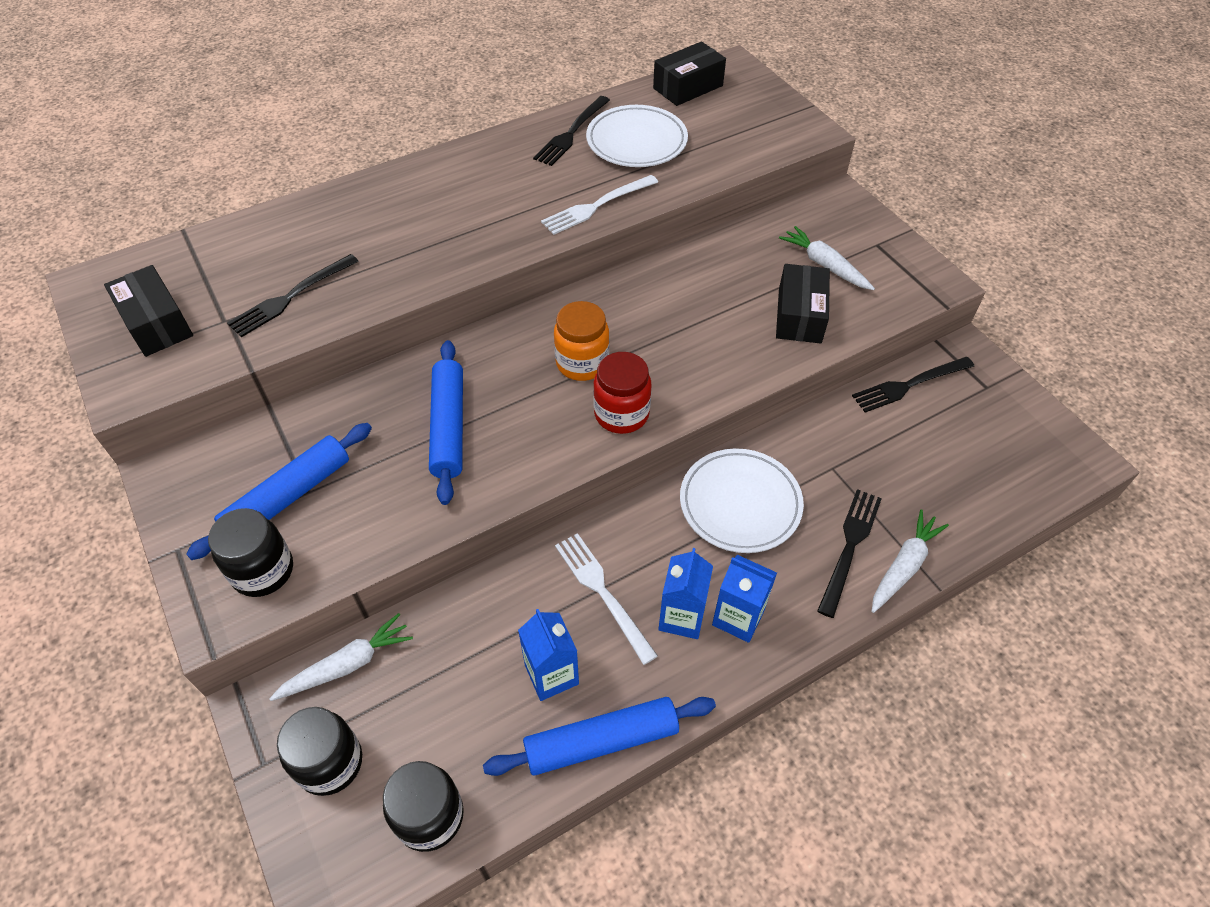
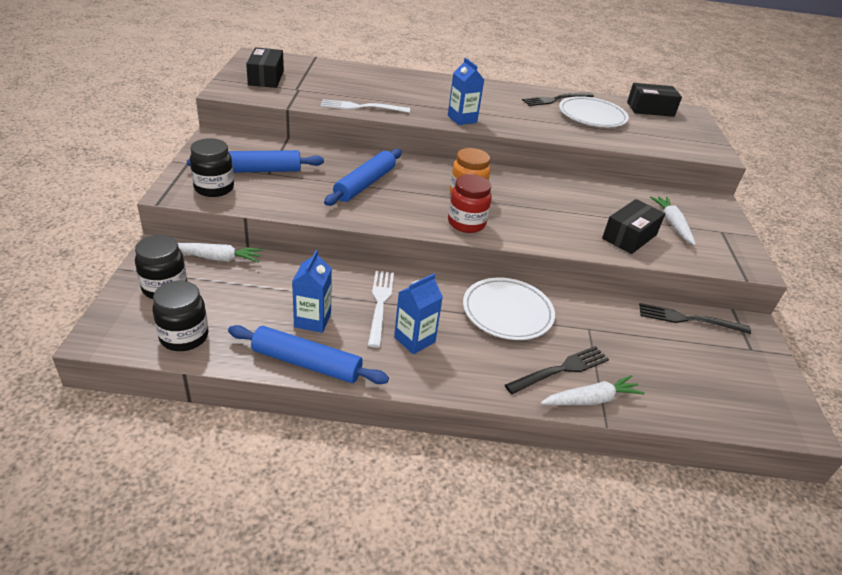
camera: 30 degrees right, 15 degrees down
(290, 298) = (335, 94): black fork -> none
(596, 206) = (537, 128): white fork -> white fork (360, 107)
(738, 617) = (449, 359): blue carton -> blue carton (462, 119)

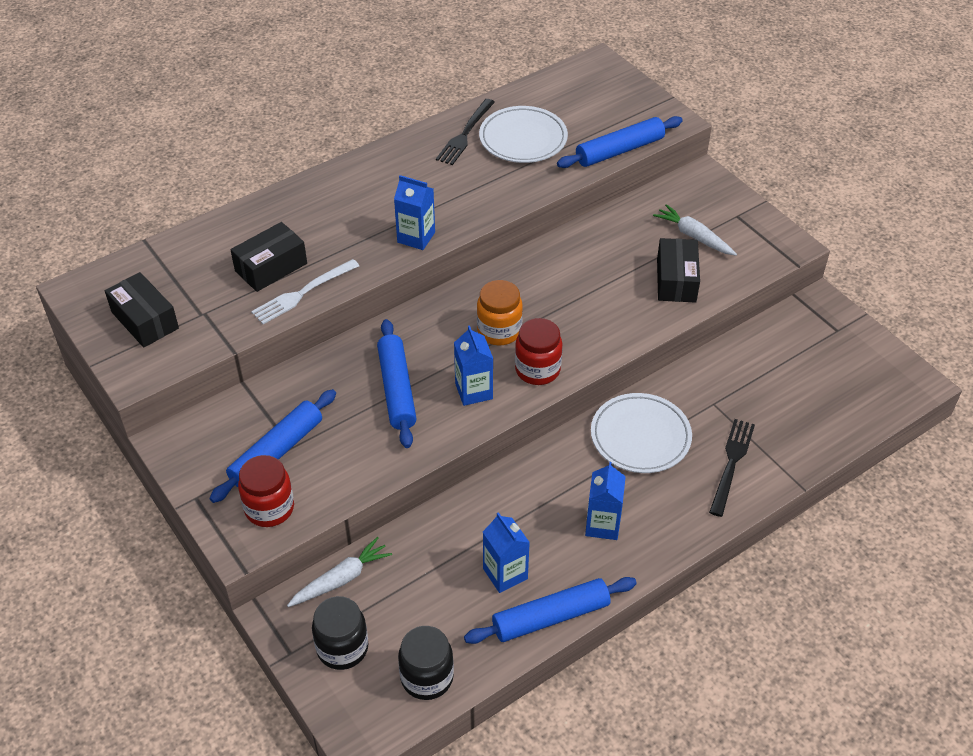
camera: 35 degrees left, 10 degrees up
(214, 188) = (269, 508): black jar -> red jar
(380, 303) = (536, 511): white fork -> none
(410, 210) = (473, 391): none -> blue carton
(590, 400) = (775, 475): white carrot -> none
(650, 109) = (561, 86): black box -> black box (271, 267)
(655, 148) = (619, 150): none -> blue rolling pin
(687, 319) = (772, 333): black fork -> none

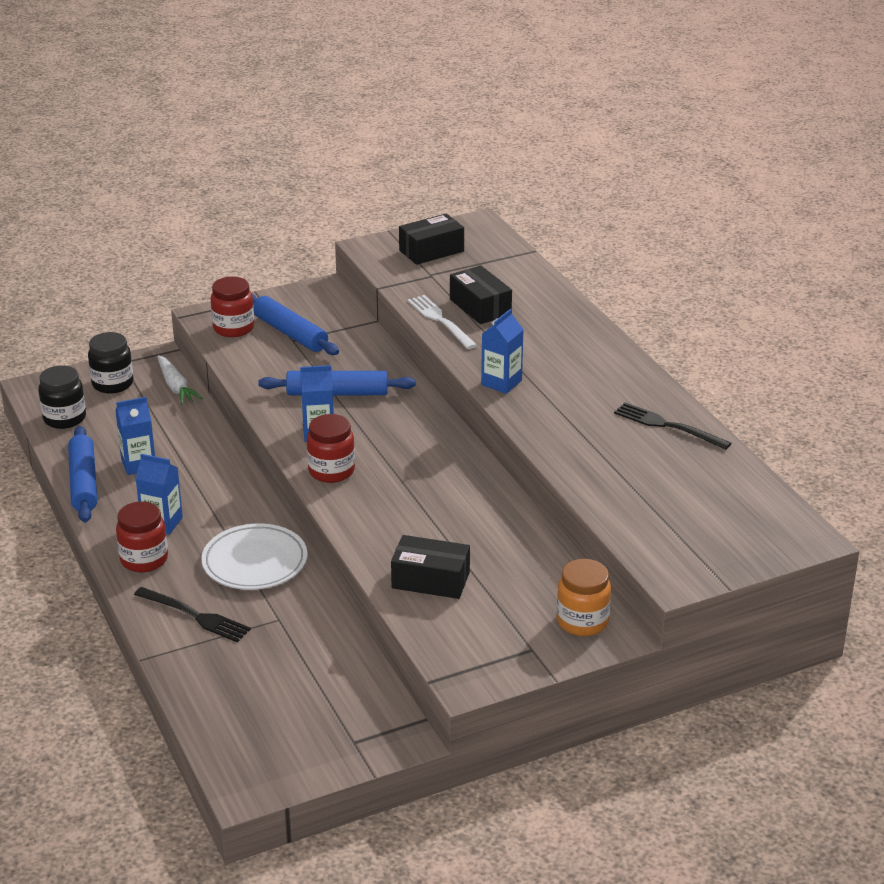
camera: 100 degrees right, 15 degrees down
(499, 331) = (392, 455): orange jar -> orange jar (582, 621)
(523, 139) = (654, 463): white plate -> none
(619, 150) = (621, 528): blue rolling pin -> none
(665, 524) = (144, 559): none -> red jar
(694, 236) = (501, 607): white carrot -> none

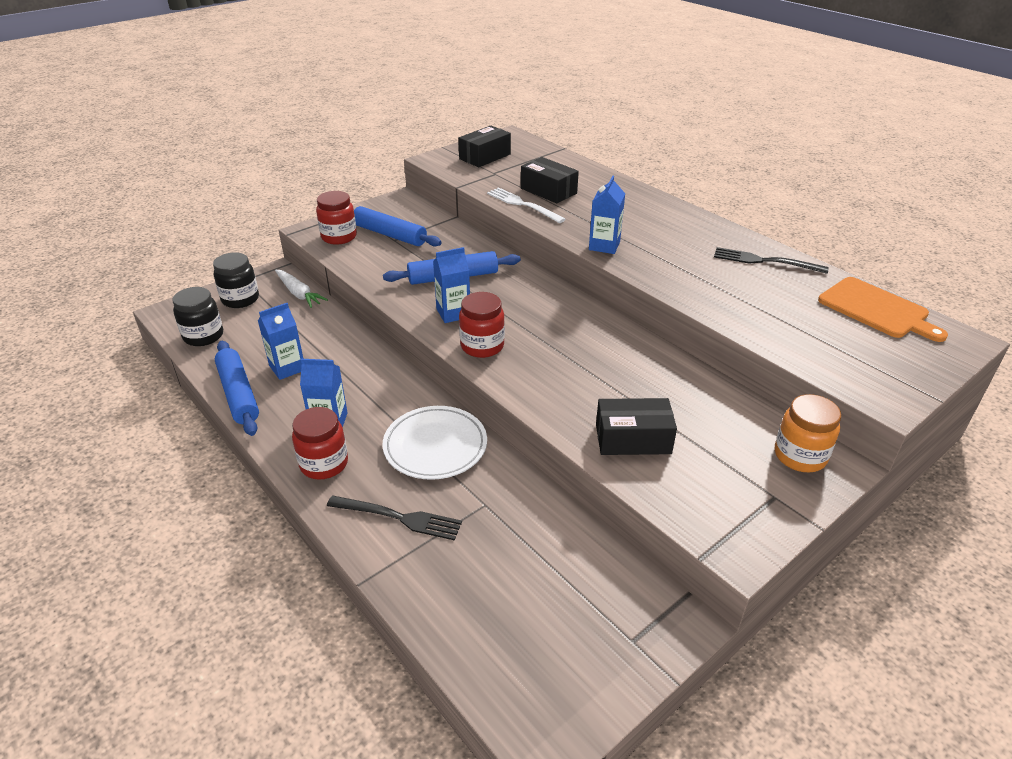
camera: 15 degrees left, 5 degrees up
(746, 495) = (876, 309): none -> orange cutting board

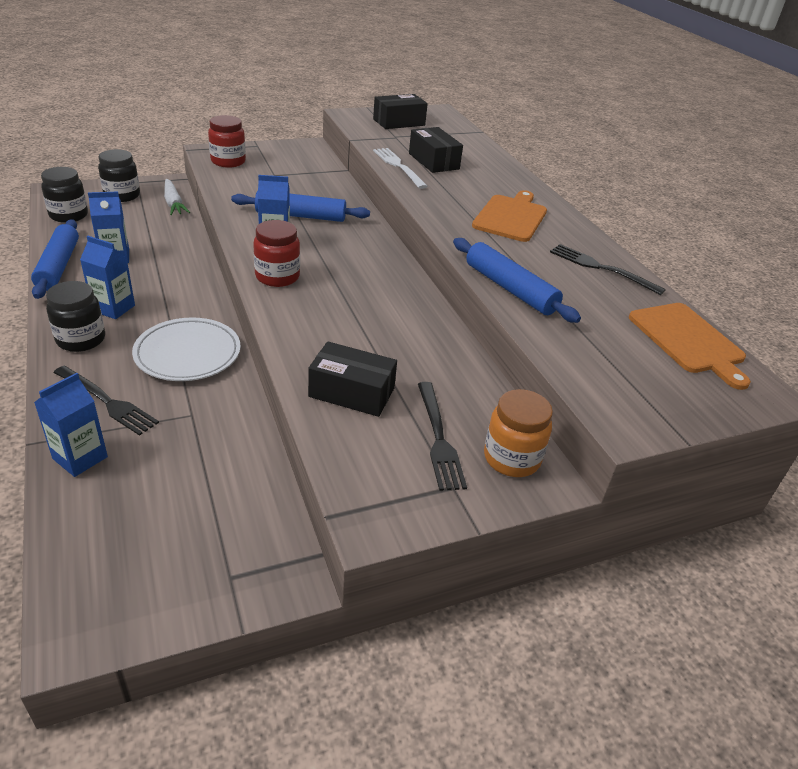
camera: 15 degrees right, 0 degrees up
(324, 464) = (81, 339): red jar -> black jar
(389, 234) = (274, 170): blue rolling pin -> blue rolling pin (510, 289)
(604, 246) = (446, 216): blue carton -> blue carton (80, 458)
(657, 231) = (511, 217): none -> orange cutting board
(733, 458) = (439, 439): none -> black fork

